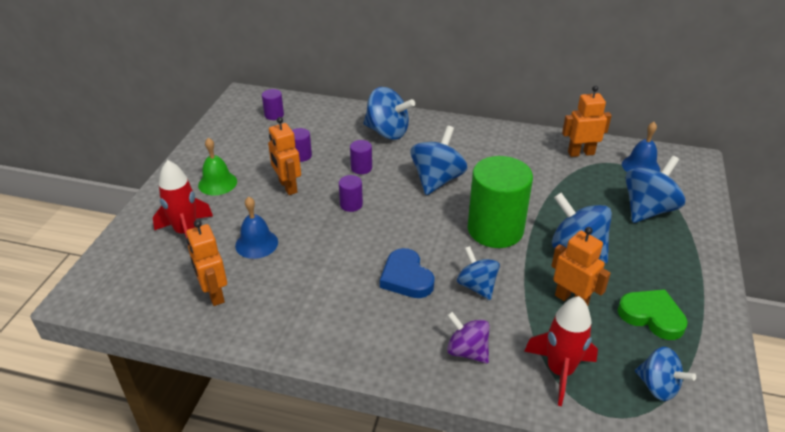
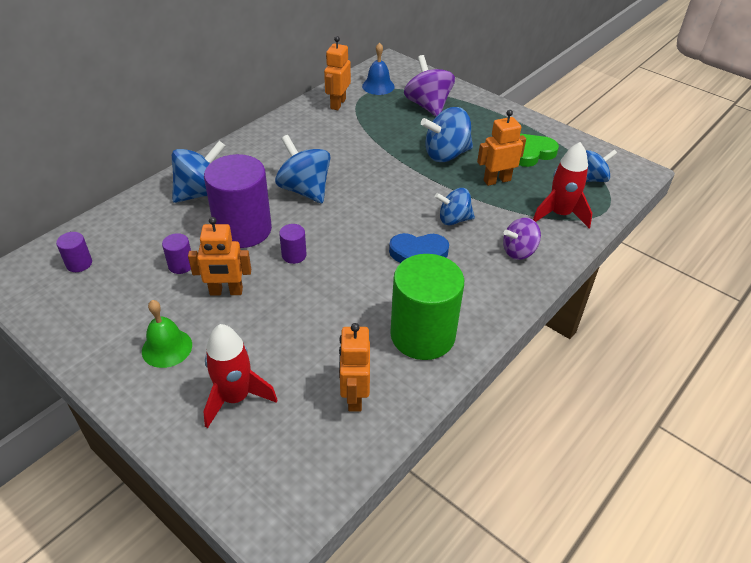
camera: 65 degrees left, 5 degrees up
(214, 294) = (354, 396): orange robot -> orange robot turned 90 degrees clockwise
(256, 243) = (300, 342): blue bell -> none
(361, 168) = (243, 229): purple cylinder -> purple cylinder, size x2.36
(495, 229) = (395, 184): green cylinder -> green cylinder (422, 335)
(648, 210) = (428, 106): blue spinning top -> purple spinning top

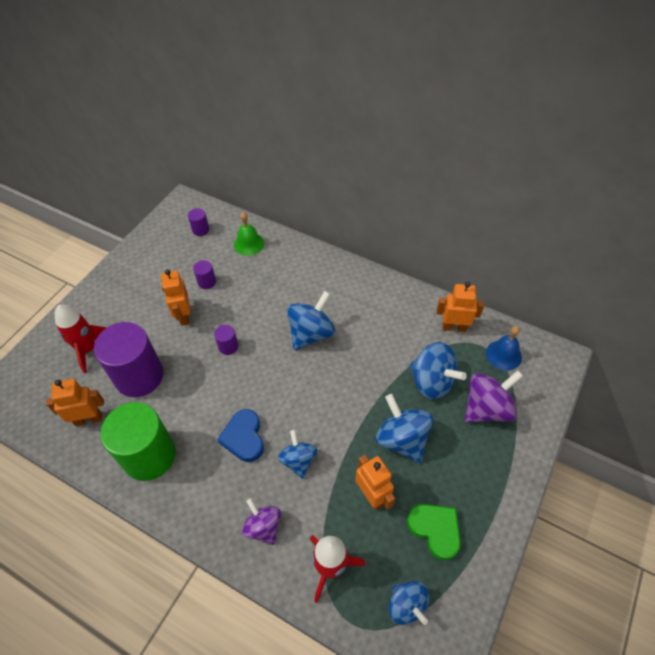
camera: 80 degrees right, 10 degrees up
(167, 348) = (129, 300): green bell -> green bell (249, 244)
(201, 193) = (289, 268): blue spinning top -> blue spinning top (432, 382)
(243, 229) = (252, 306): purple cylinder -> purple cylinder (139, 376)

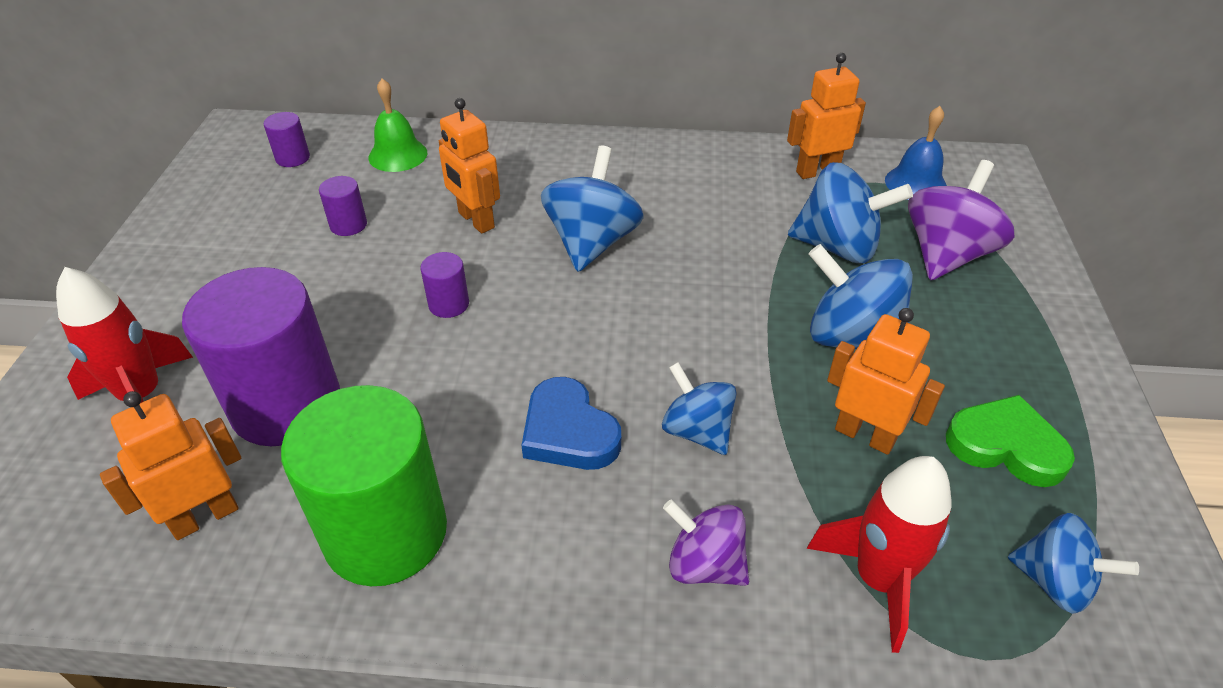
camera: 25 degrees left, 10 degrees down
(183, 316) = (329, 284): orange robot -> orange robot (475, 220)

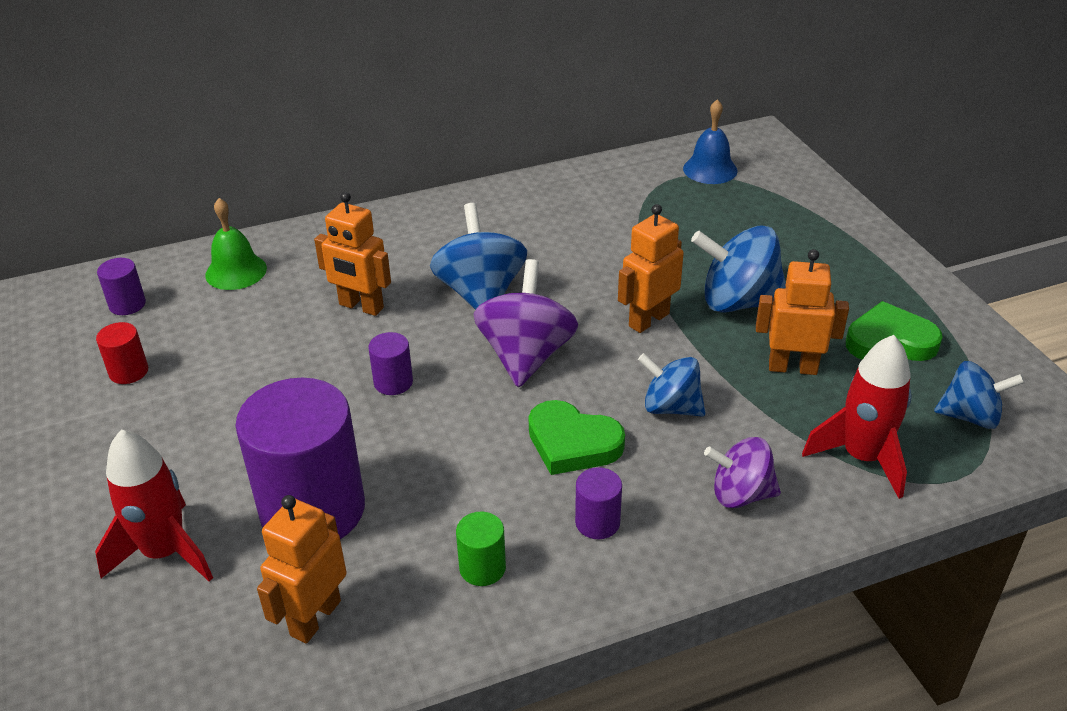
camera: 25 degrees left, 5 degrees down
(247, 218) = (129, 372): none -> red cylinder
(348, 225) = (240, 347): purple cylinder -> purple cylinder (597, 522)
(385, 532) = (482, 568): green cylinder -> green cylinder, size x0.42
(568, 432) = (572, 443): blue heart -> green heart
(817, 171) = (627, 181): orange robot -> orange robot (648, 320)
(838, 247) = (683, 237): blue spinning top -> none
(946, 255) = (767, 218): purple spinning top -> purple spinning top (526, 356)

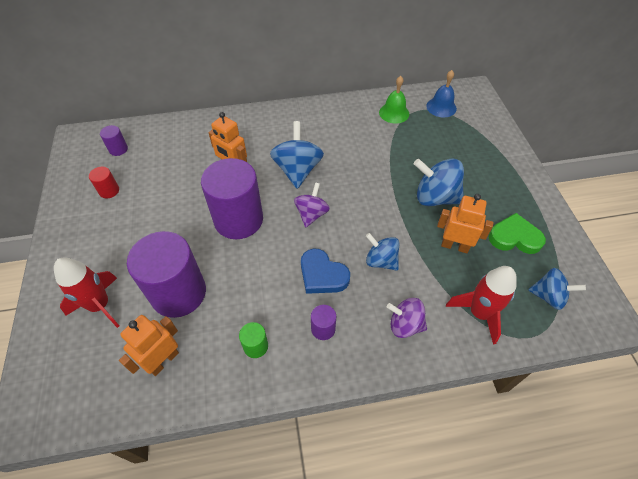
camera: 10 degrees right, 15 degrees up
(236, 271) = (176, 137): green bell -> green bell (394, 113)
(393, 382) = (238, 220): purple cylinder -> purple cylinder, size x2.36
(526, 356) = (311, 214): purple spinning top -> purple spinning top, size x0.65
(572, 443) = (322, 275): green heart -> blue heart
(648, 320) = (383, 201): orange robot -> none

